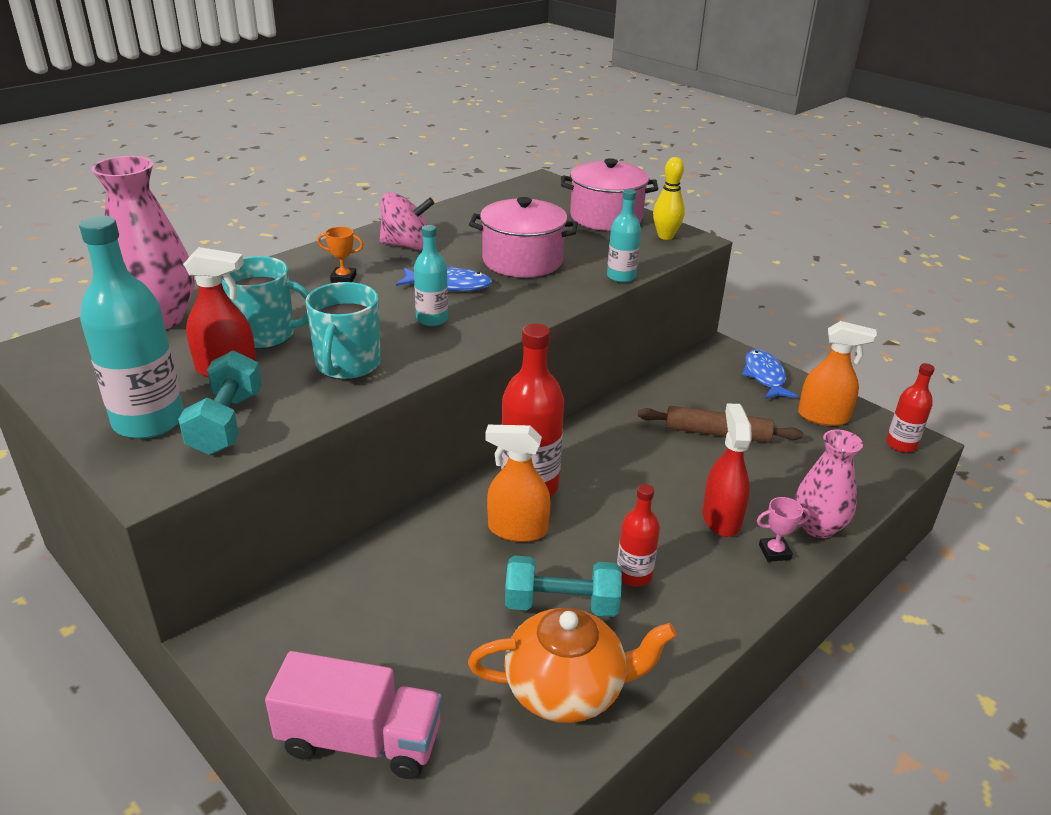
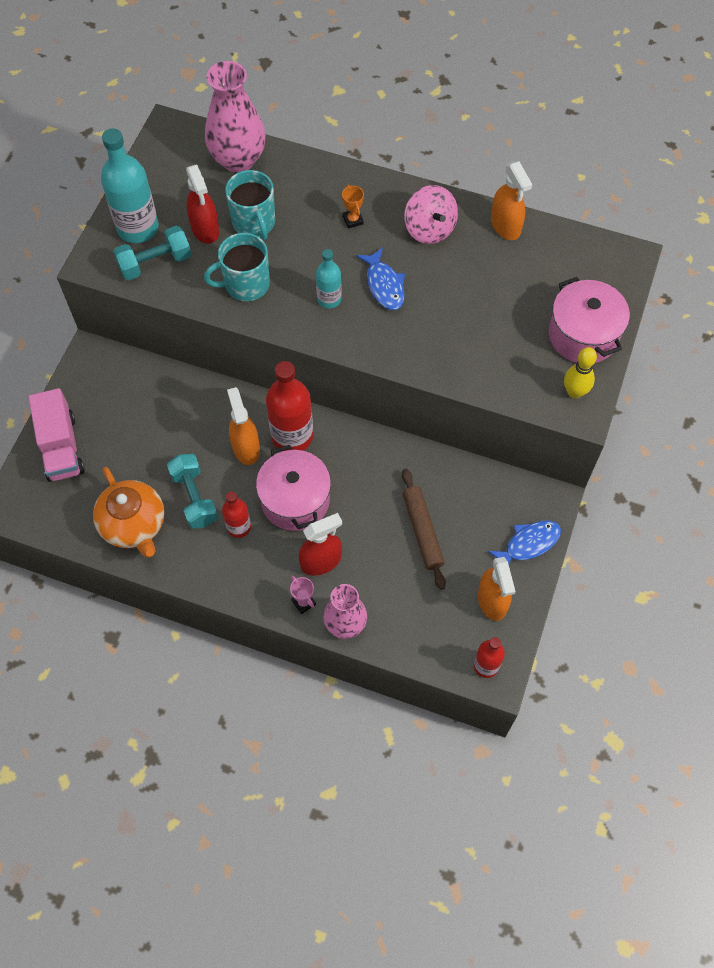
camera: 65 degrees right, 30 degrees up
(448, 214) = (505, 226): none -> orange spray bottle
(522, 261) = (455, 311): pink pot -> pink pot (295, 500)
(621, 277) = (472, 386): turquoise bottle -> none

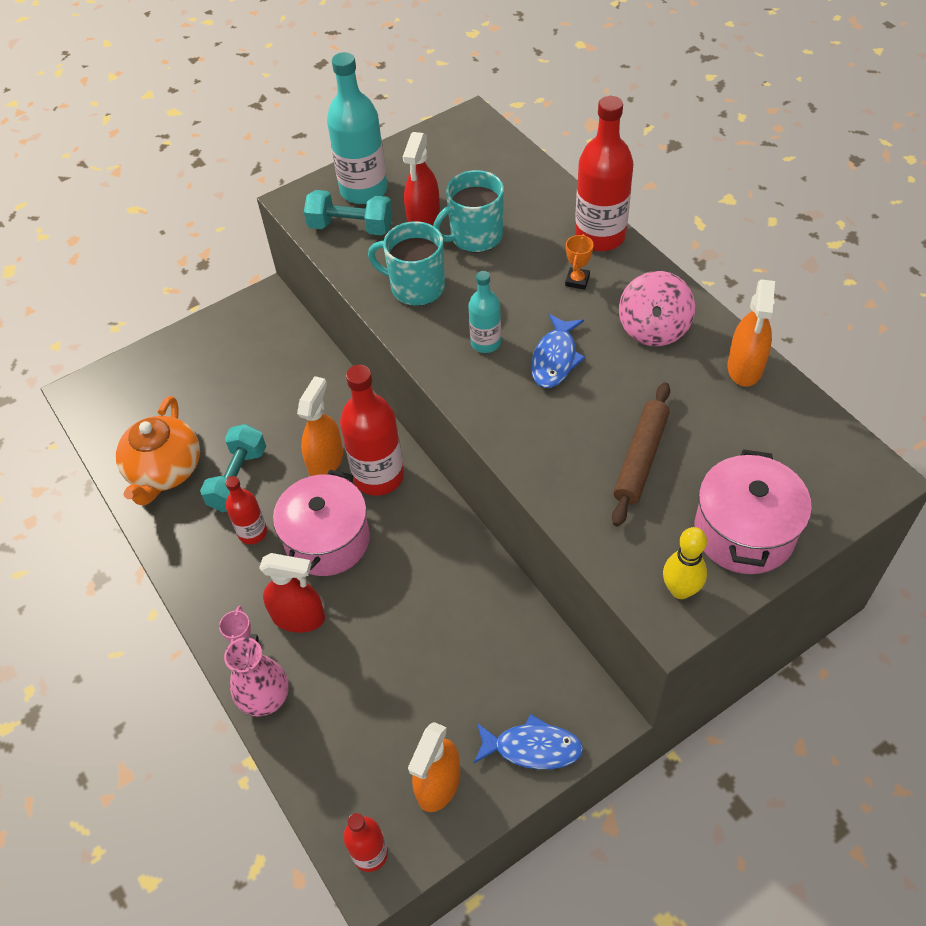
camera: 40 degrees right, 10 degrees down
(61, 447) = (170, 365): pink truck -> none
(238, 160) = (511, 174): pink vase -> none
(254, 223) = (475, 236): turquoise mug -> turquoise mug turned 45 degrees clockwise
(341, 178) = (600, 236): none -> red bottle
(422, 531) = (427, 655): brown rolling pin -> brown rolling pin (640, 459)

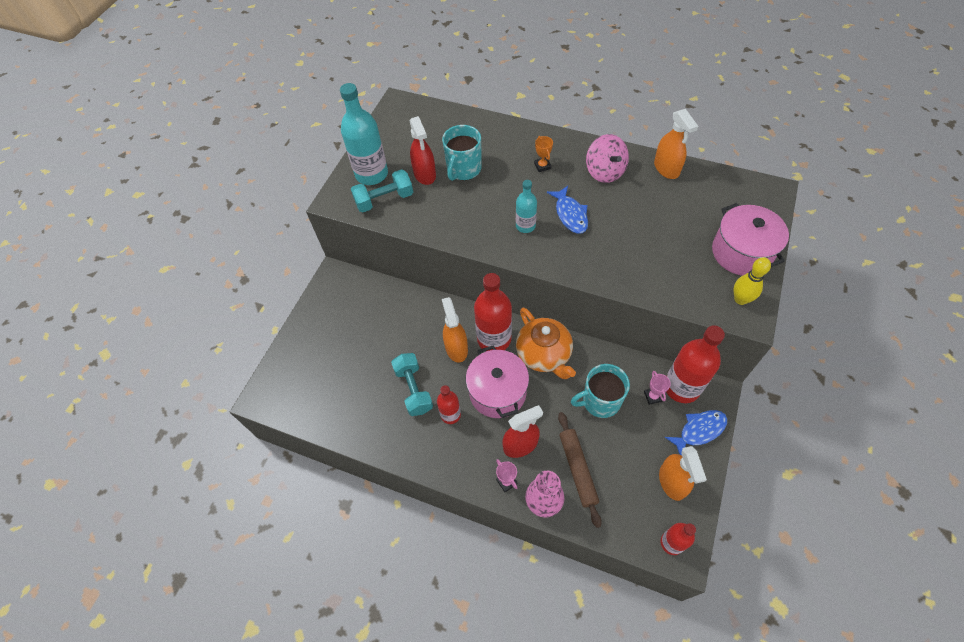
camera: 35 degrees left, 5 degrees up
(165, 471) = (363, 412): orange teapot -> orange teapot (544, 354)
(416, 287) = (457, 215): turquoise mug -> turquoise mug (600, 401)
(511, 666) = (653, 396): none -> pink trophy
(600, 236) = (532, 136): red bottle -> red bottle (681, 387)
(640, 459) = (661, 243): brown rolling pin -> brown rolling pin (577, 469)

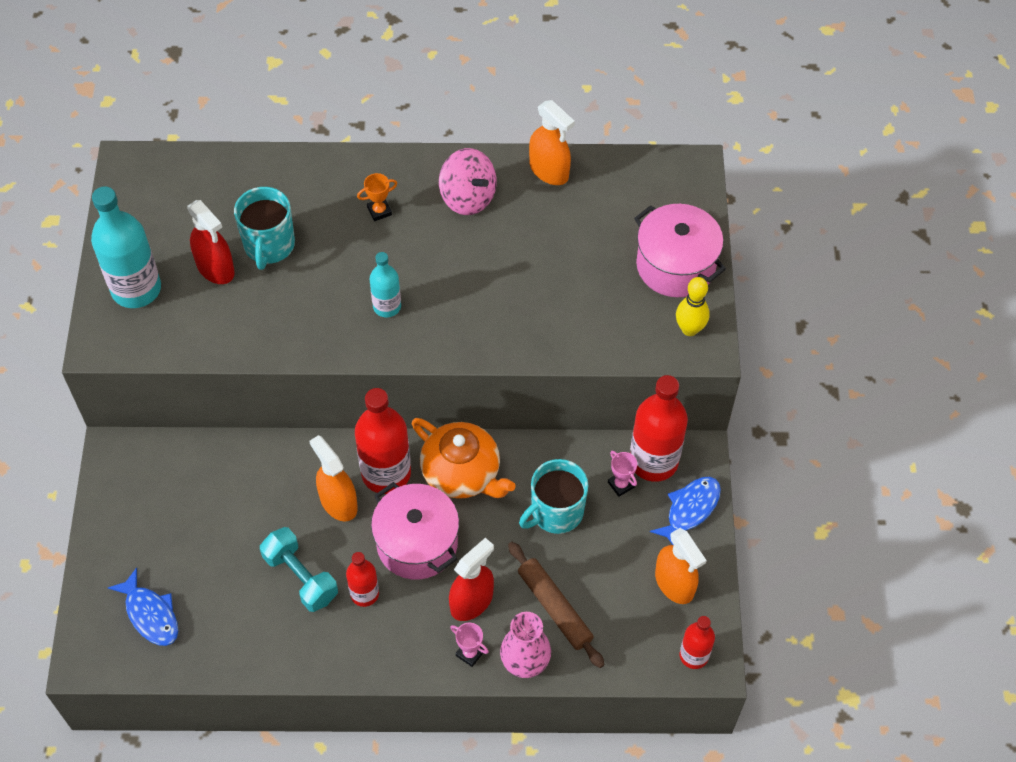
camera: 25 degrees left, 0 degrees up
(384, 200) = (172, 323): turquoise dumbbell -> none
(542, 166) = (379, 211): orange trophy -> orange trophy turned 75 degrees counterclockwise
(570, 214) = (442, 273): blue fish -> blue fish (150, 614)

